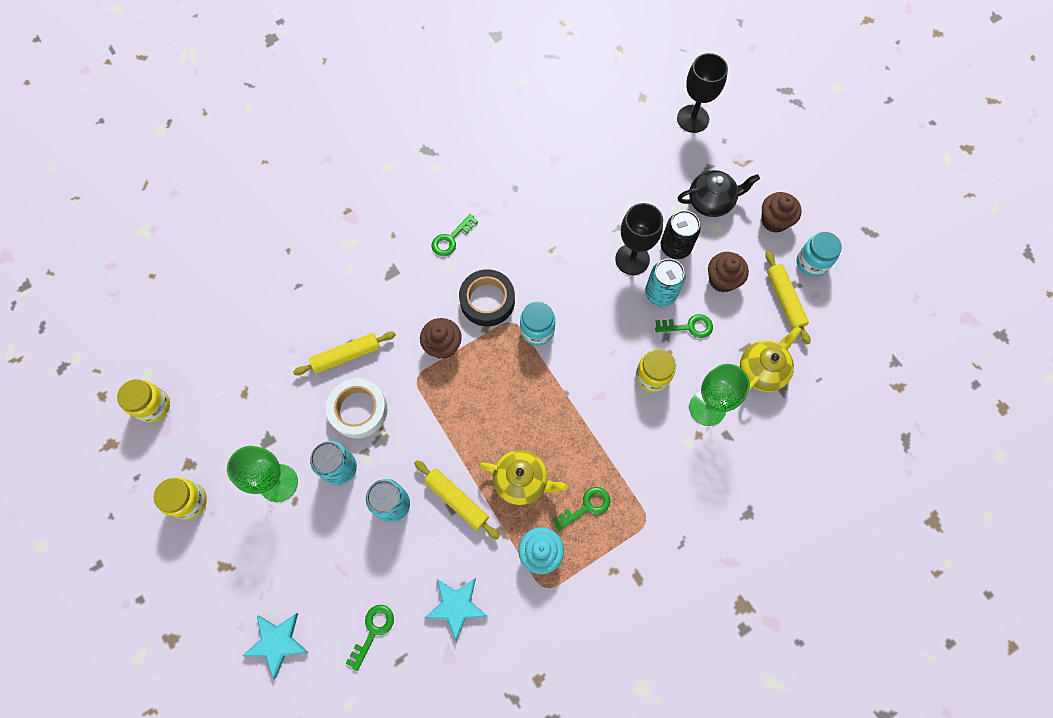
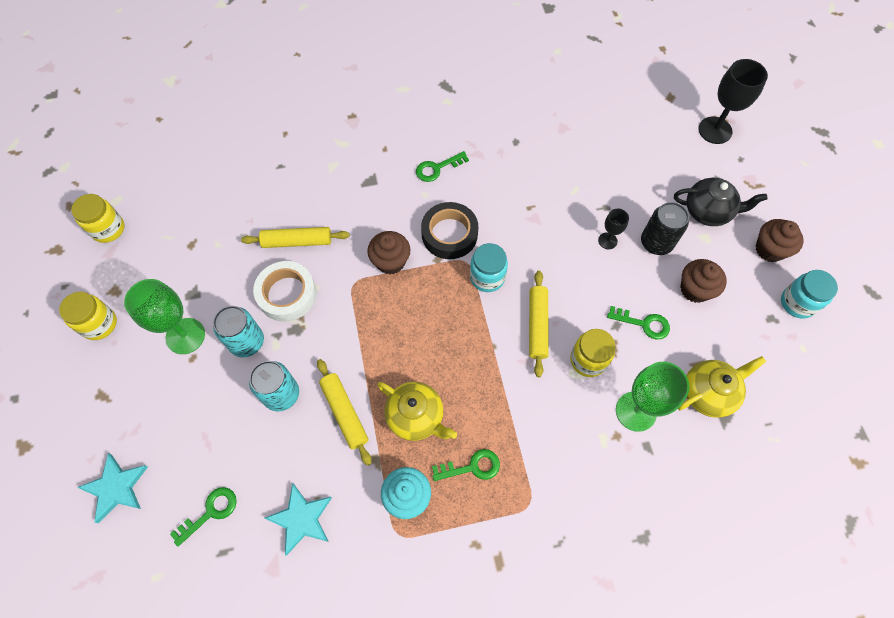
camera: 20 degrees right, 5 degrees down
(632, 259) = (607, 241): black goblet -> black goblet, size x0.53
(660, 293) = (625, 282): turquoise can -> none
(784, 300) = (756, 330): yellow rolling pin -> yellow rolling pin (537, 325)

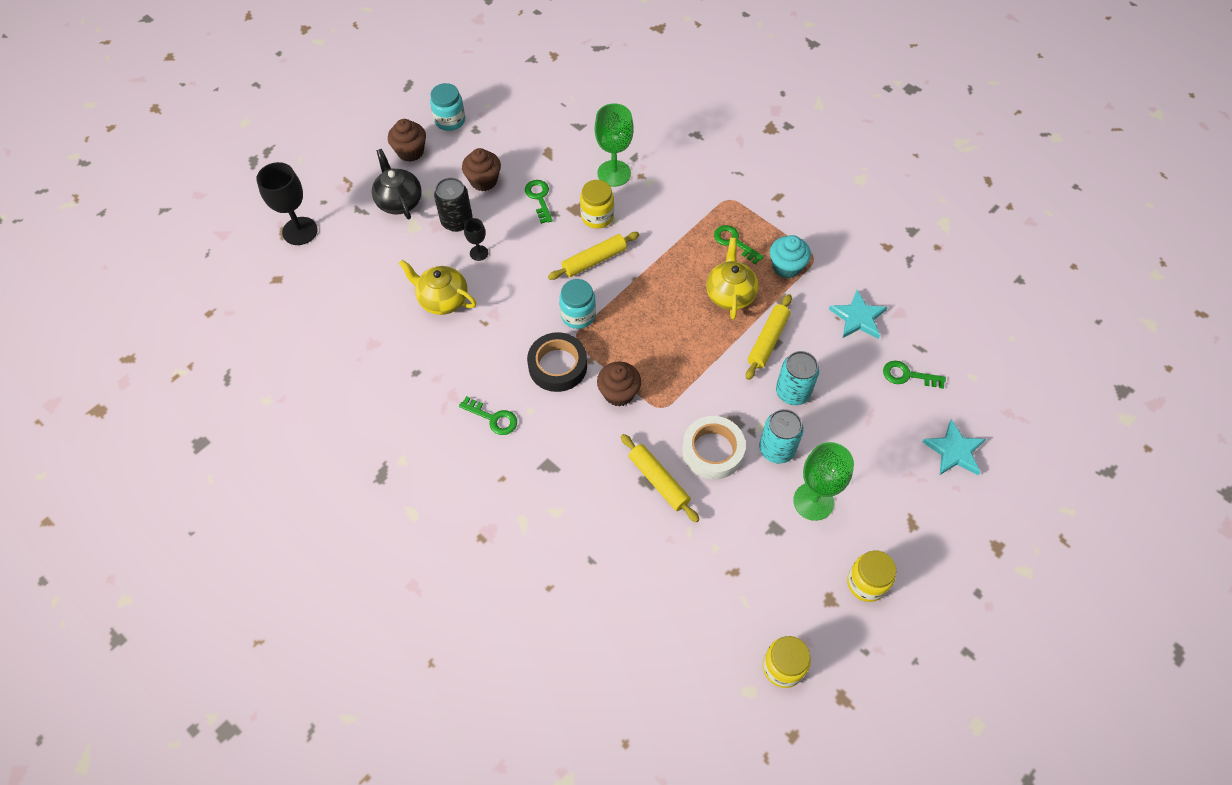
camera: 125 degrees left, 5 degrees down
(708, 393) = (566, 141): yellow teapot -> yellow teapot (442, 300)

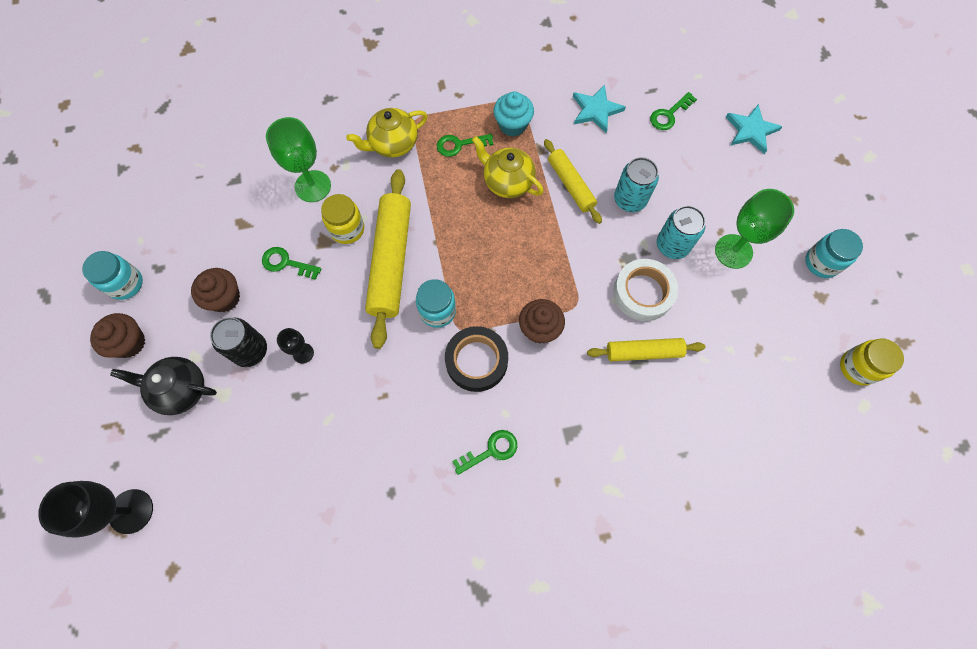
camera: 55 degrees left, 10 degrees up
(442, 300) = (329, 418): yellow teapot -> yellow teapot (393, 144)
(594, 260) = (391, 261): yellow rolling pin -> yellow rolling pin, size x1.71
(866, 583) = (822, 262): yellow jar -> turquoise jar

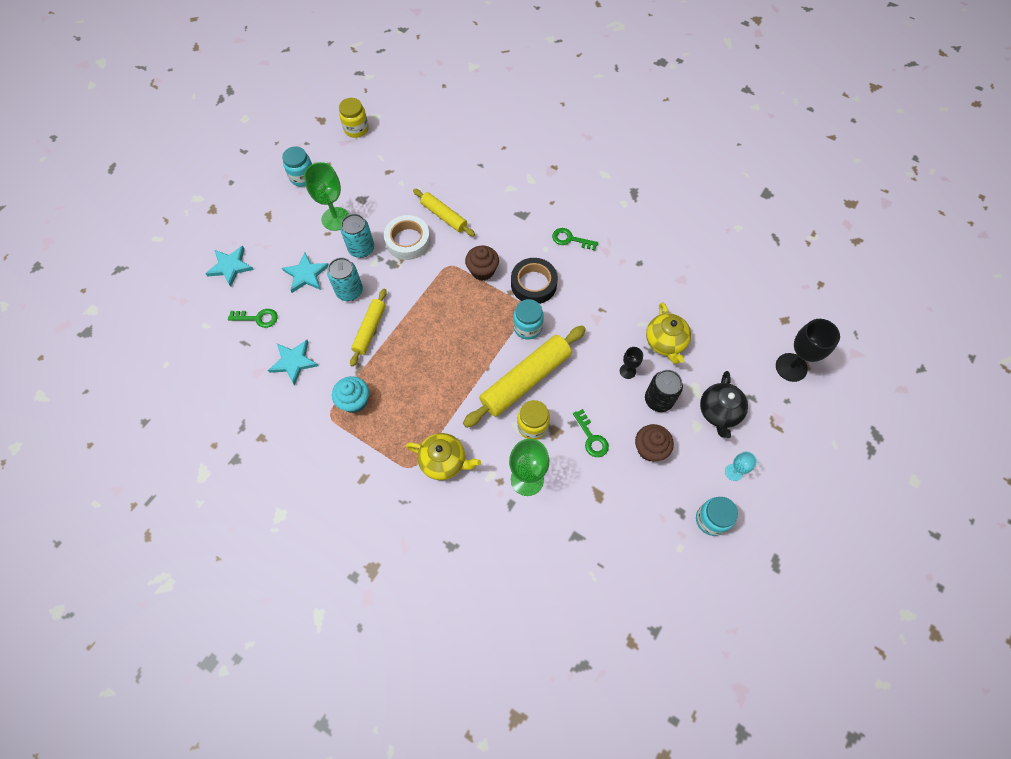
camera: 135 degrees left, 5 degrees down
(129, 343) = (733, 472): brown cupcake -> turquoise goblet
(180, 390) = (719, 412): black teapot -> black teapot turned 45 degrees clockwise
(459, 145) = (403, 419): green key -> none
(507, 182) = (403, 366): yellow teapot -> yellow teapot (665, 342)
(684, 180) = (306, 274): none -> turquoise star

